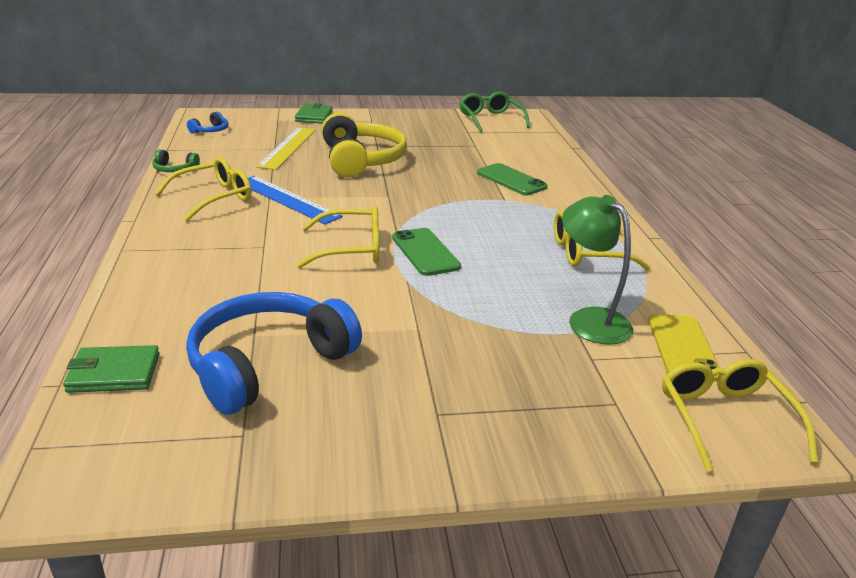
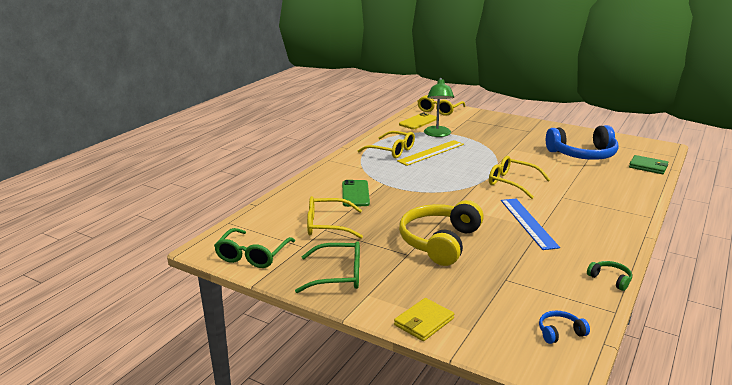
camera: 140 degrees left, 5 degrees down
(213, 197) = (583, 239): yellow glasses -> yellow glasses (327, 225)
(287, 147) = (492, 277): yellow ruler -> yellow ruler (431, 153)
(314, 116) = (424, 322): green wallet -> yellow wallet
(409, 123) = (338, 275): none -> green glasses
(425, 252) = (473, 171): green phone -> none

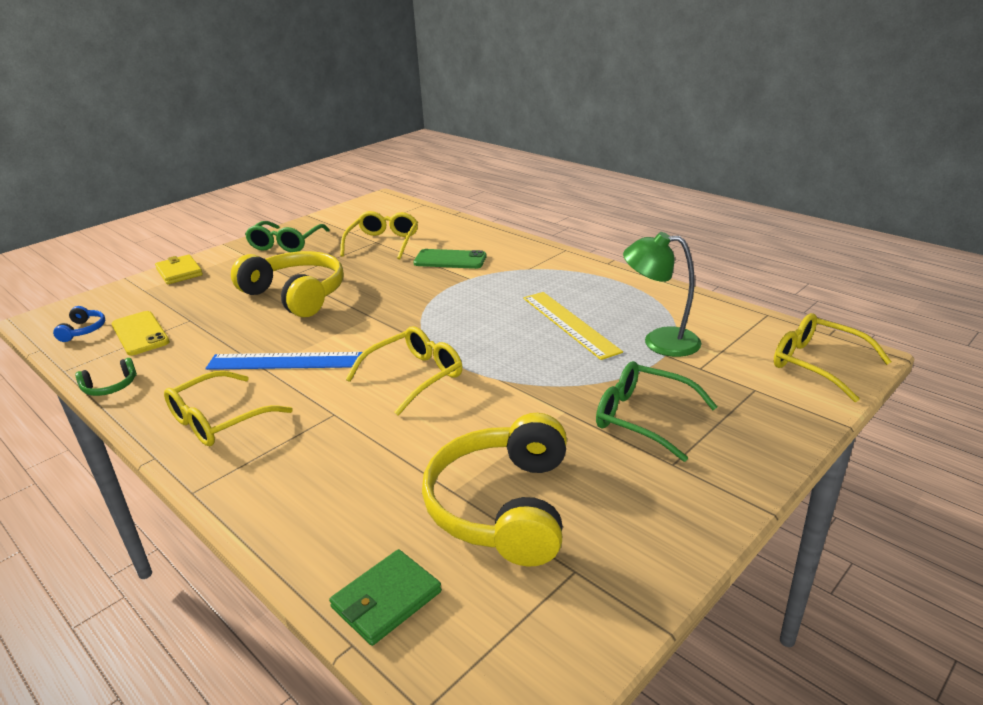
camera: 105 degrees right, 5 degrees up
(252, 255) = (353, 214): green glasses -> green glasses (643, 418)
(391, 151) = (587, 293): yellow glasses -> yellow glasses (219, 420)
(418, 121) = (734, 331): yellow phone -> yellow phone (140, 333)
(583, 154) = (503, 506): blue headphones -> yellow headphones

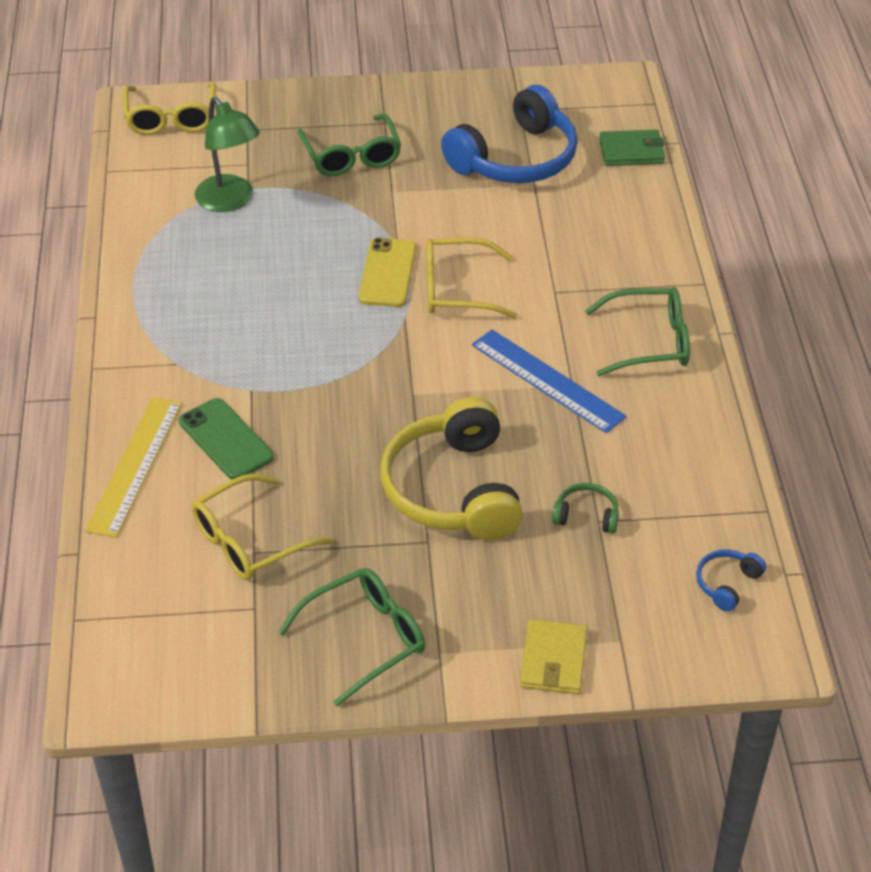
camera: 140 degrees left, 15 degrees up
(110, 386) = (727, 450): green headphones -> green headphones (586, 516)
(140, 333) = (665, 530): yellow phone -> yellow phone (388, 273)
(219, 420) = (649, 342): yellow glasses -> green glasses
(503, 506) = (515, 158): yellow headphones -> blue headphones
(569, 324) = (262, 263): yellow ruler -> yellow ruler (135, 465)

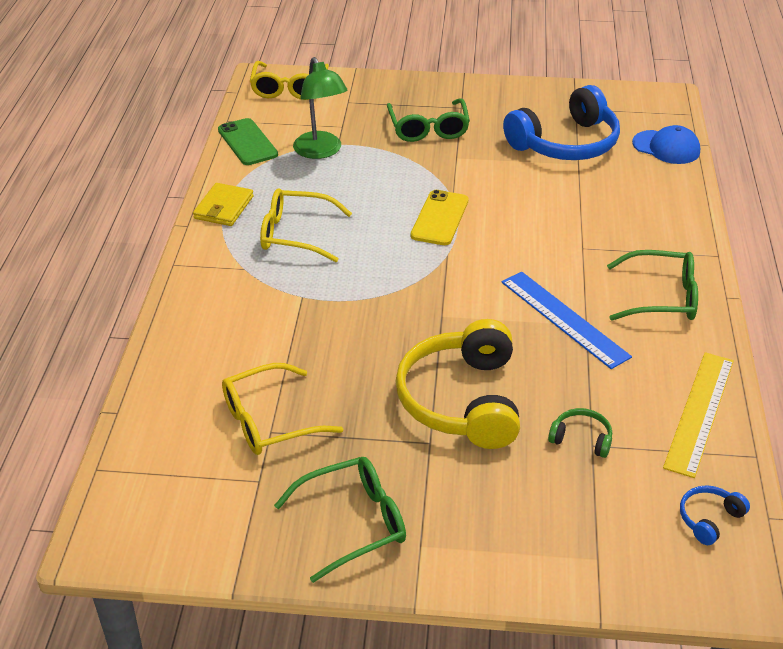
camera: 10 degrees right, 5 degrees down
(135, 465) = (187, 346): yellow ruler -> yellow ruler (700, 412)
(226, 439) = (270, 334): green phone -> green phone (247, 142)
(457, 289) = (497, 237): yellow glasses -> yellow glasses (296, 234)
(553, 660) = (528, 568): yellow wallet -> yellow wallet (224, 207)
(631, 151) = (666, 147): green wallet -> blue cap

